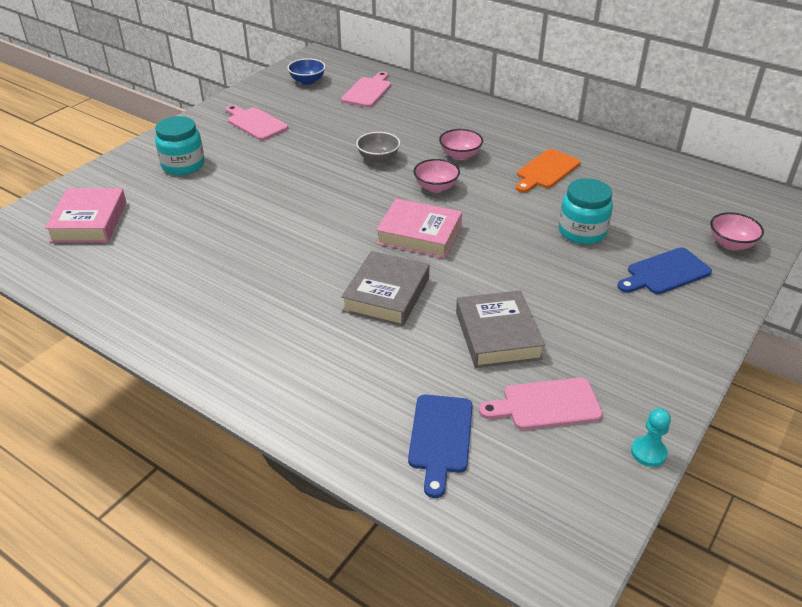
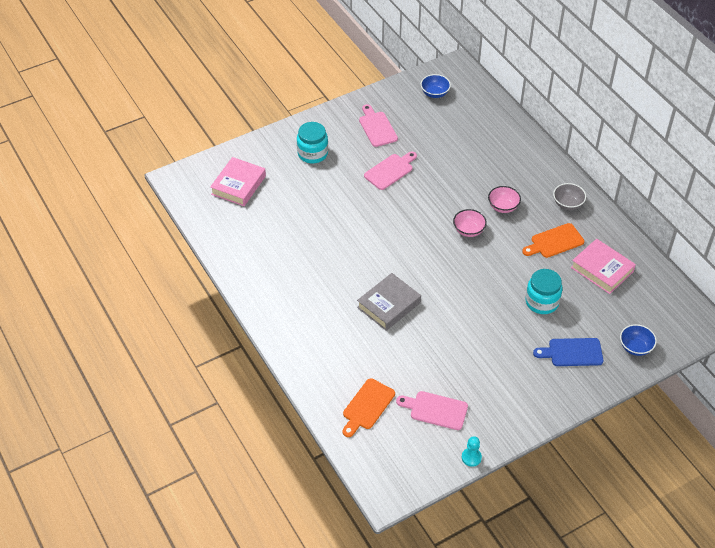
camera: 25 degrees right, 10 degrees up
(368, 91) = (474, 119): pink cutting board -> pink cutting board (390, 170)
(378, 158) = (444, 191): grey bowl -> grey bowl (567, 204)
(419, 234) = (434, 266): pink book -> pink book (602, 269)
(440, 438) = (367, 406): blue cutting board -> orange cutting board
(497, 335) = (437, 357): grey book -> none
(731, 244) = (635, 347): pink bowl -> blue bowl

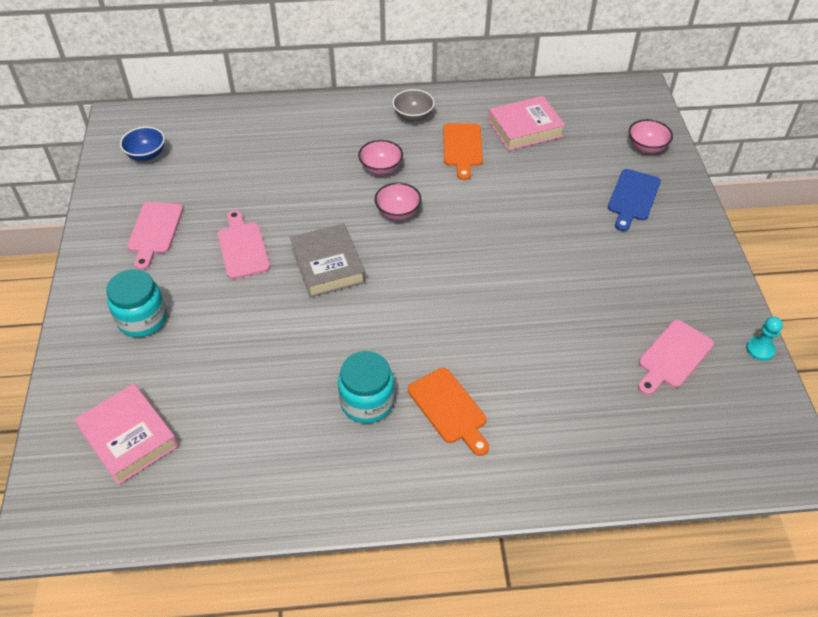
camera: 65 degrees left, 0 degrees up
(367, 406) = (641, 431): orange cutting board -> orange cutting board (449, 409)
(377, 127) = (154, 231): pink cutting board -> pink cutting board turned 90 degrees counterclockwise
(388, 305) = (475, 339): grey book -> grey book (328, 265)
(542, 302) = (546, 193): turquoise jar -> turquoise jar (367, 402)
(635, 347) = (646, 147): blue bowl -> pink bowl

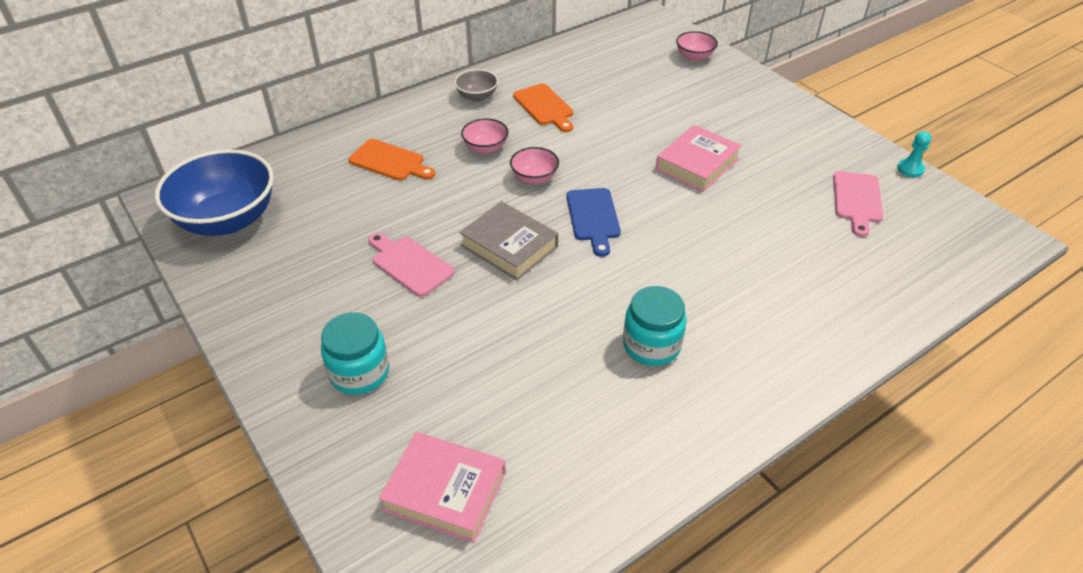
camera: 30 degrees left, 5 degrees down
(146, 155) = (227, 220): blue bowl -> blue bowl, size x2.14
(154, 231) = (300, 286): pink cutting board -> none
(449, 409) = (726, 318): orange cutting board -> orange cutting board (390, 161)
(525, 128) = (584, 74): pink book -> pink book (697, 164)
(632, 198) = (718, 97): blue cutting board -> blue cutting board (593, 218)

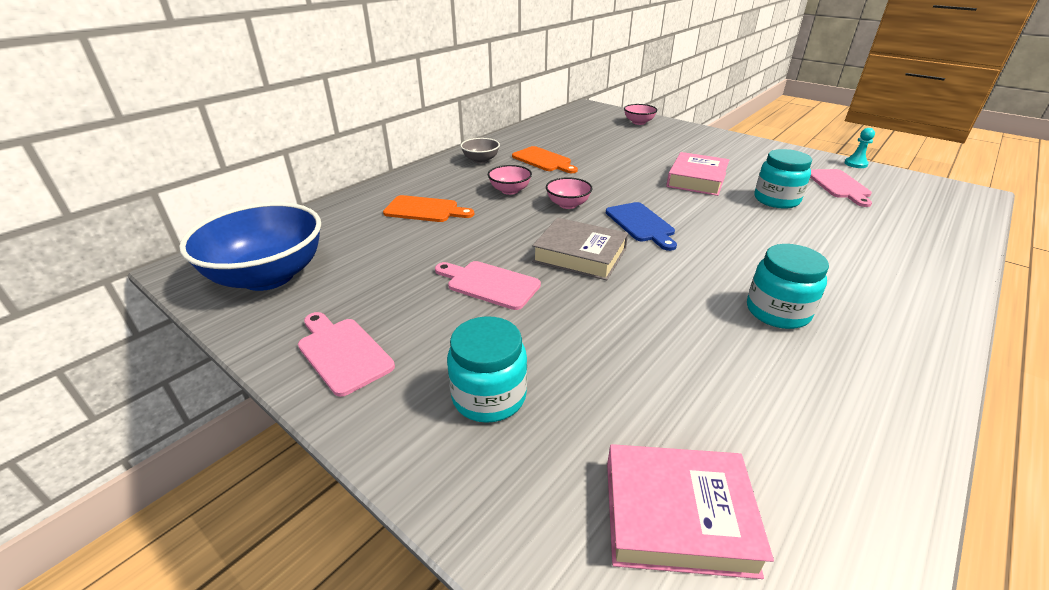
camera: 15 degrees left, 10 degrees down
(265, 310) = (342, 352): none -> pink cutting board
(764, 209) = (776, 200): none -> turquoise jar

